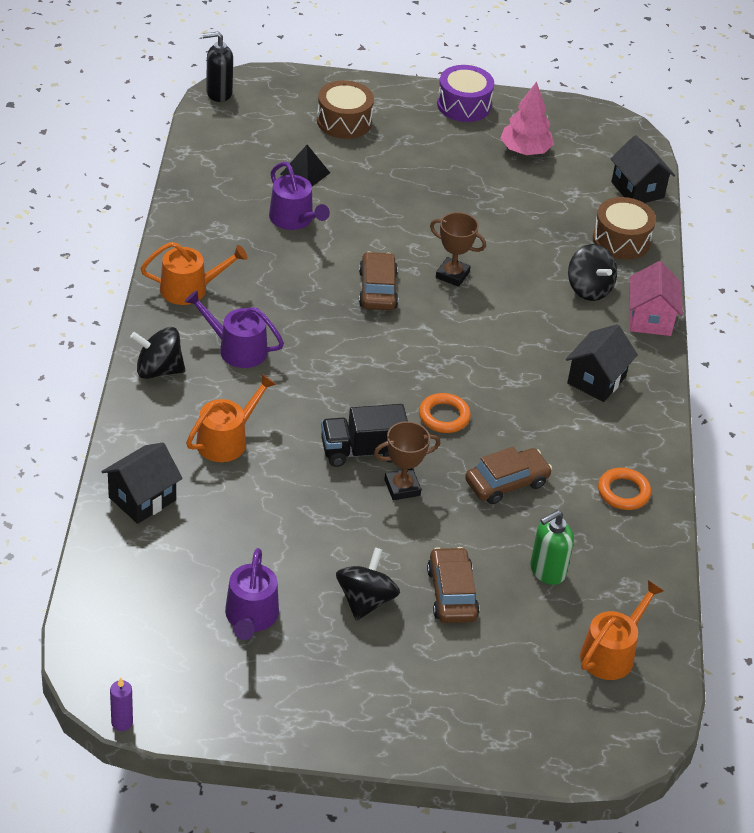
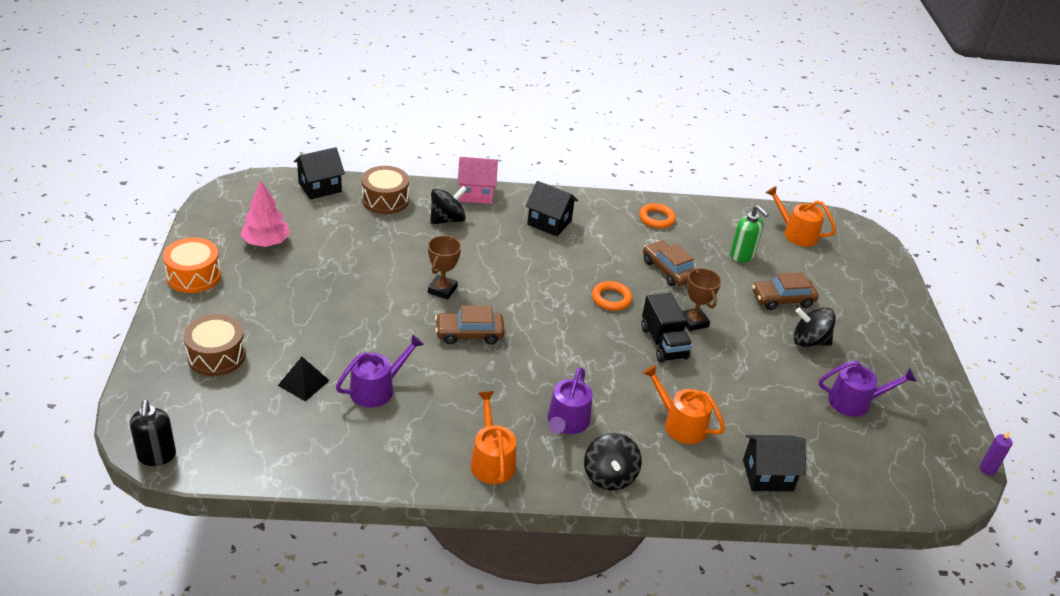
camera: 95 degrees left, 5 degrees down
(142, 498) = (767, 475): black house -> black house turned 45 degrees counterclockwise
(463, 105) = (194, 276): purple drum -> orange drum

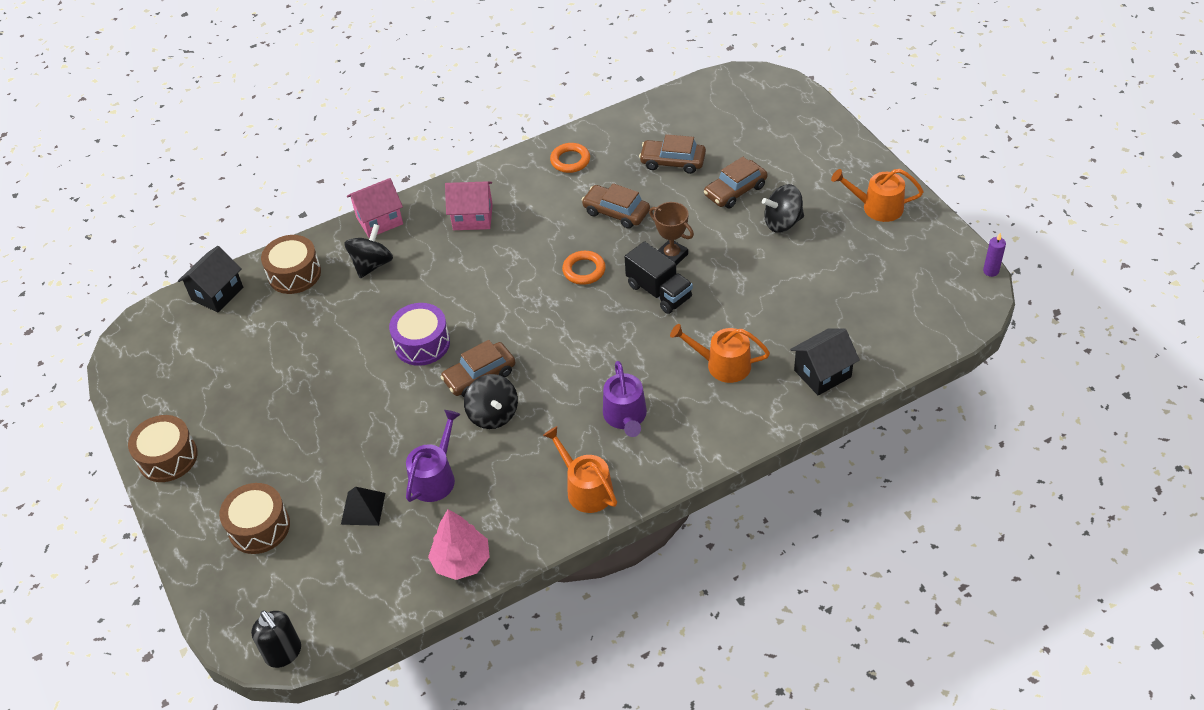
camera: 20 degrees left, 10 degrees up
(194, 276) = (168, 457): orange drum -> brown drum
(266, 242) = (211, 383): pink tree -> pink tree (461, 561)
(442, 290) = (422, 343): brown trophy -> purple drum
(549, 223) = (472, 217): black house -> pink house
(609, 476) = (694, 447): black spinning top -> black spinning top (493, 414)
(742, 256) = (672, 162): green soap dispenser -> brown car
(796, 233) = (706, 111): orange watering can -> orange watering can (877, 207)
(854, 401) = (853, 263): purple watering can -> none

